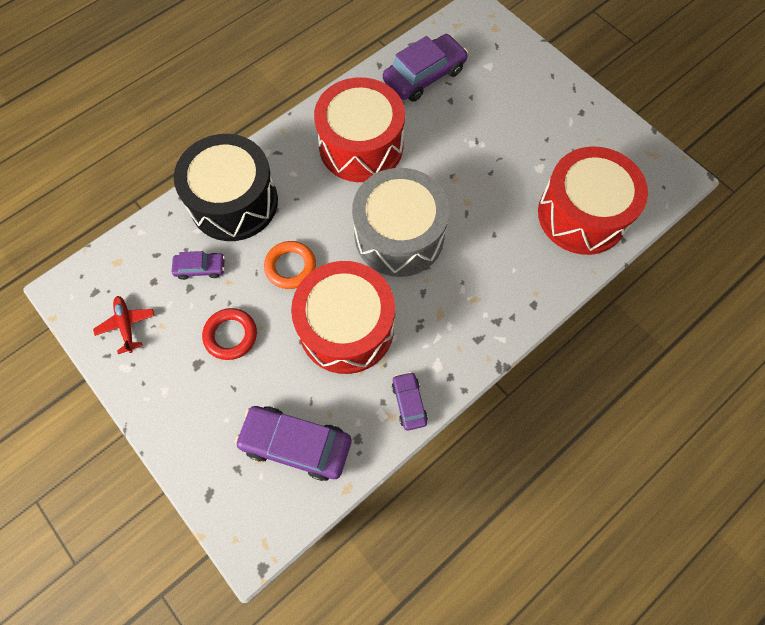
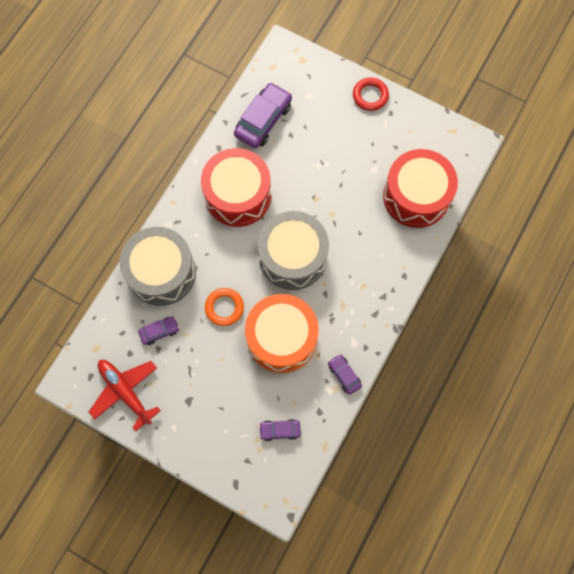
camera: 20 degrees left, 5 degrees up
(126, 325) = (125, 391): red plane -> red plane, size x1.74
(231, 335) = (203, 372): red ring -> red ring (370, 96)
(234, 202) = (161, 272): black drum -> grey drum
(296, 444) = (280, 430): purple car -> purple car, size x0.53
(346, 328) = (281, 338): red drum -> orange drum

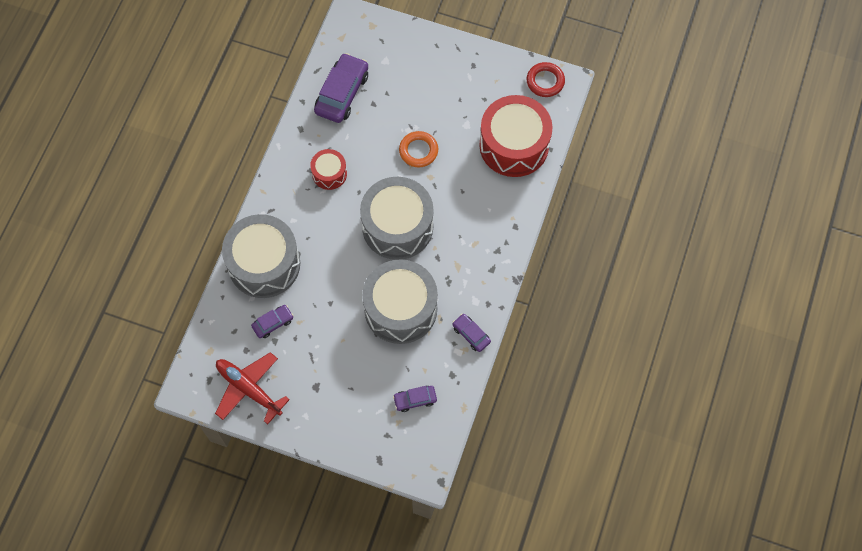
camera: 10 degrees left, 5 degrees down
(224, 307) = (336, 288): orange ring -> orange ring (418, 151)
(238, 195) = (329, 173): red drum -> red drum, size x0.50
(281, 338) = (400, 309): orange drum -> grey drum
(370, 96) = (449, 51): red ring -> red ring (545, 81)

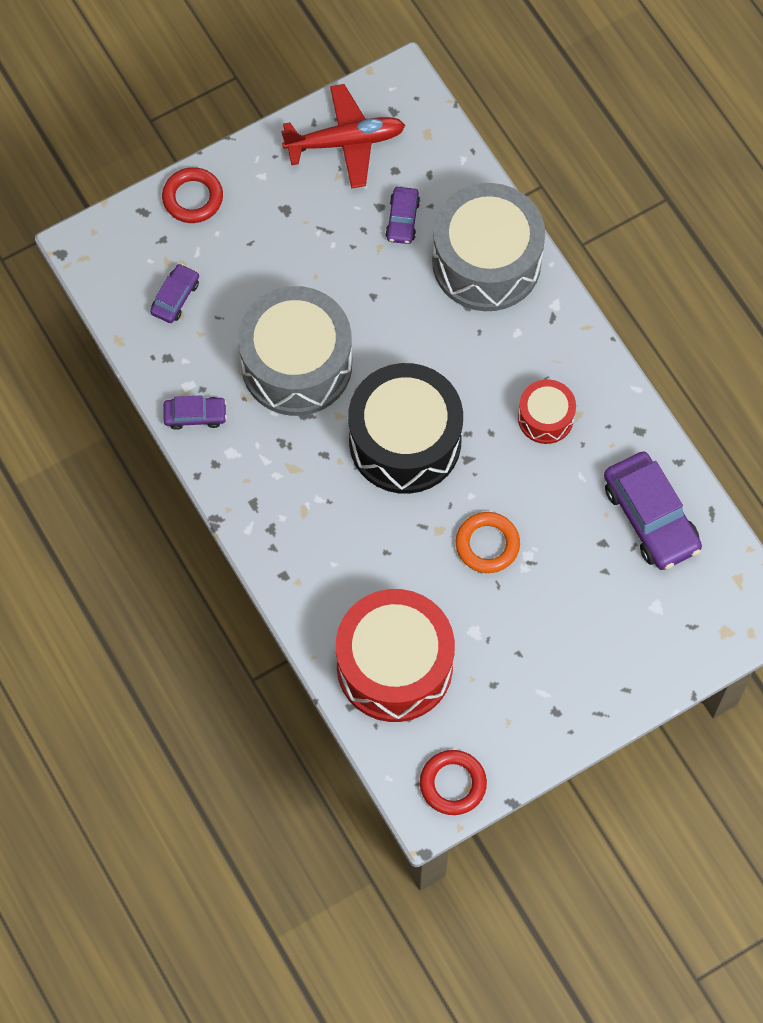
camera: 130 degrees right, 0 degrees up
(349, 440) = (193, 198): none -> red ring
(397, 226) = (405, 441): grey drum -> black drum

